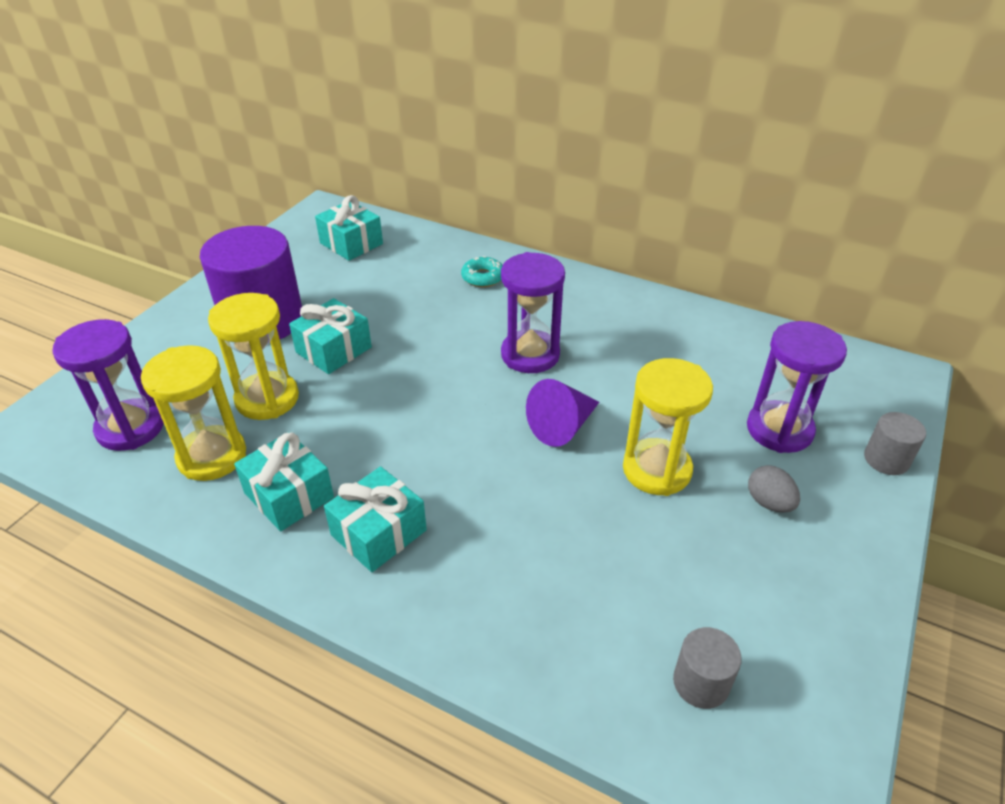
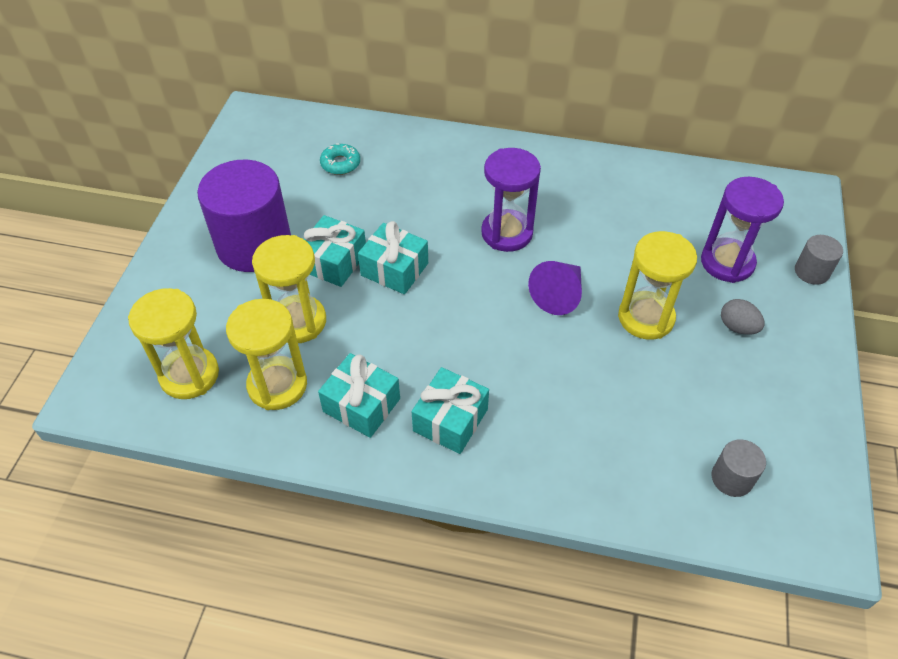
camera: 15 degrees left, 10 degrees up
(130, 428) = (189, 375): purple hourglass -> yellow hourglass
(351, 243) = (297, 147): turquoise gift -> turquoise gift (394, 269)
(483, 277) = (434, 162): turquoise donut -> turquoise donut (340, 164)

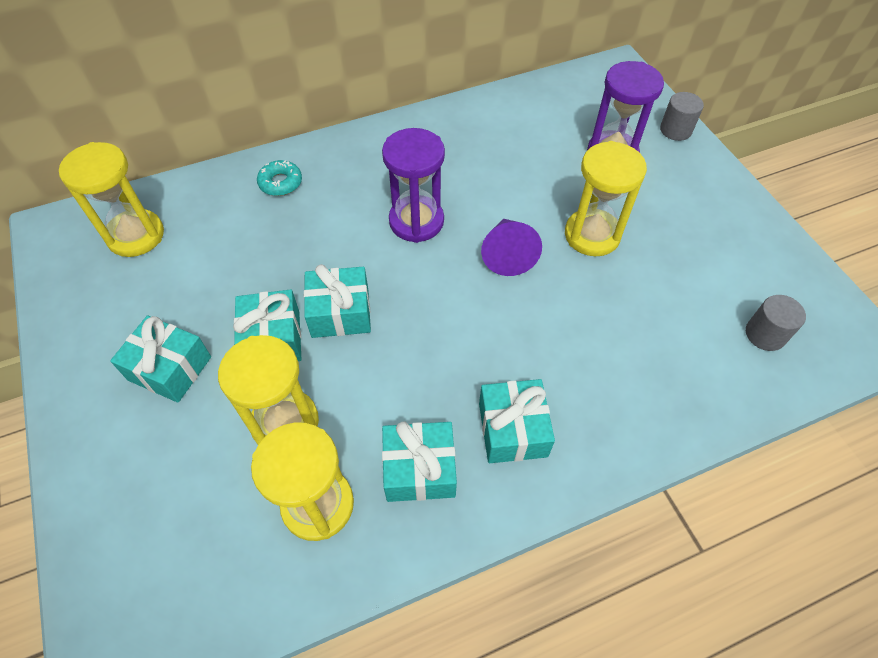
camera: 35 degrees left, 5 degrees up
(189, 375) = (210, 557): yellow hourglass -> yellow hourglass (136, 235)
(254, 244) = (170, 368): purple cylinder -> turquoise gift
(340, 164) = (198, 235): turquoise donut -> turquoise donut (280, 183)
(737, 327) = (664, 204): grey egg -> none

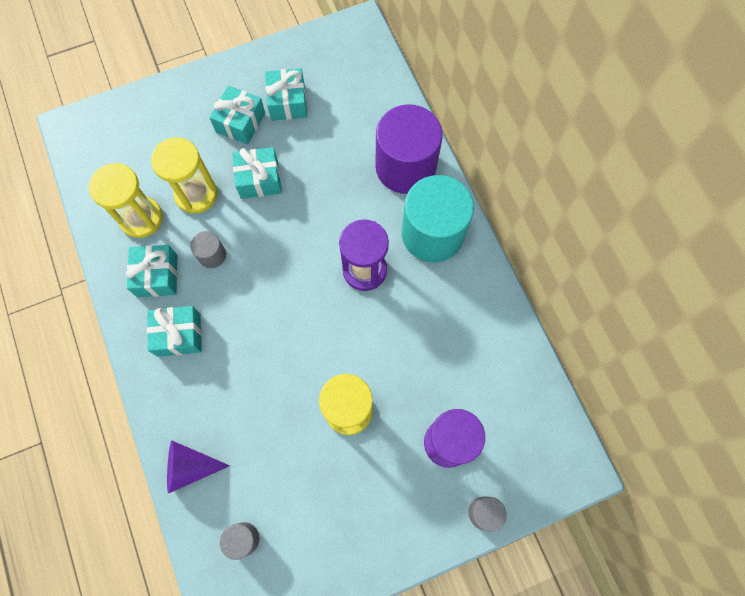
camera: 90 degrees right, 15 degrees up
(136, 235) = (351, 79): yellow hourglass -> none
(280, 183) = (405, 167): turquoise donut -> purple cylinder
(340, 313) = (278, 220): turquoise gift -> turquoise gift (287, 102)
(372, 160) = (432, 234): none -> turquoise cylinder
(388, 394) = (212, 255): none -> grey cylinder
(507, 254) = (329, 340): purple cone -> purple cone (190, 467)

